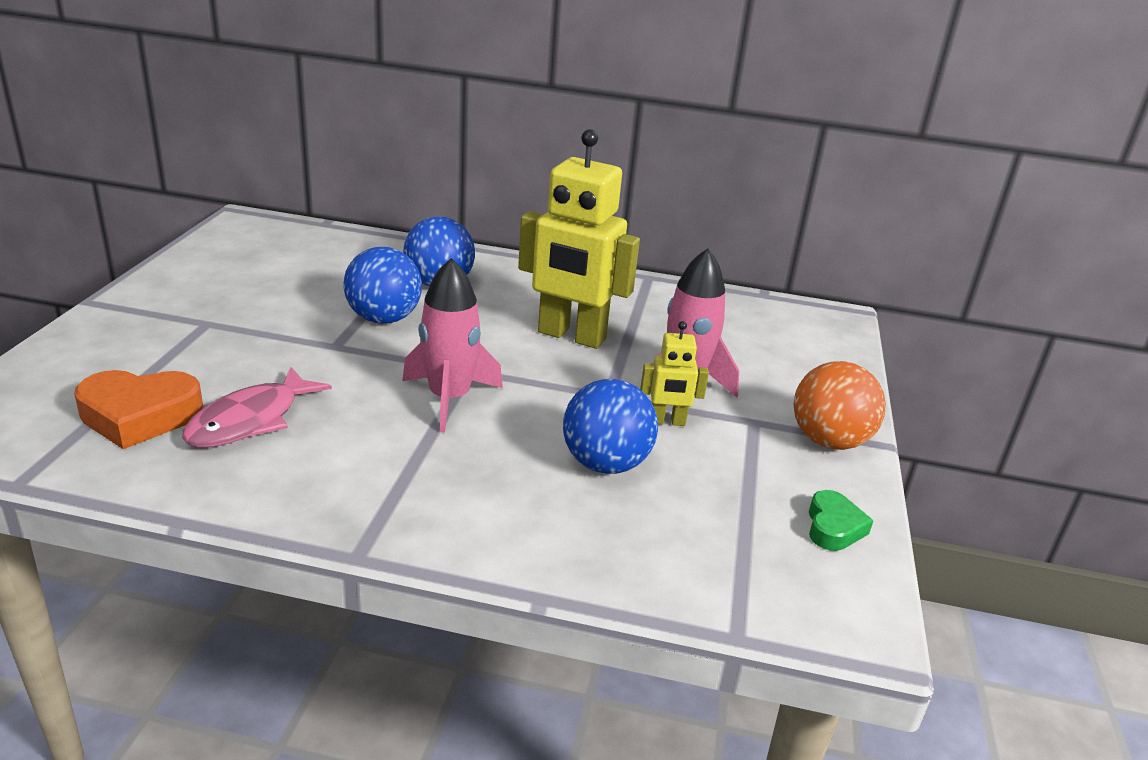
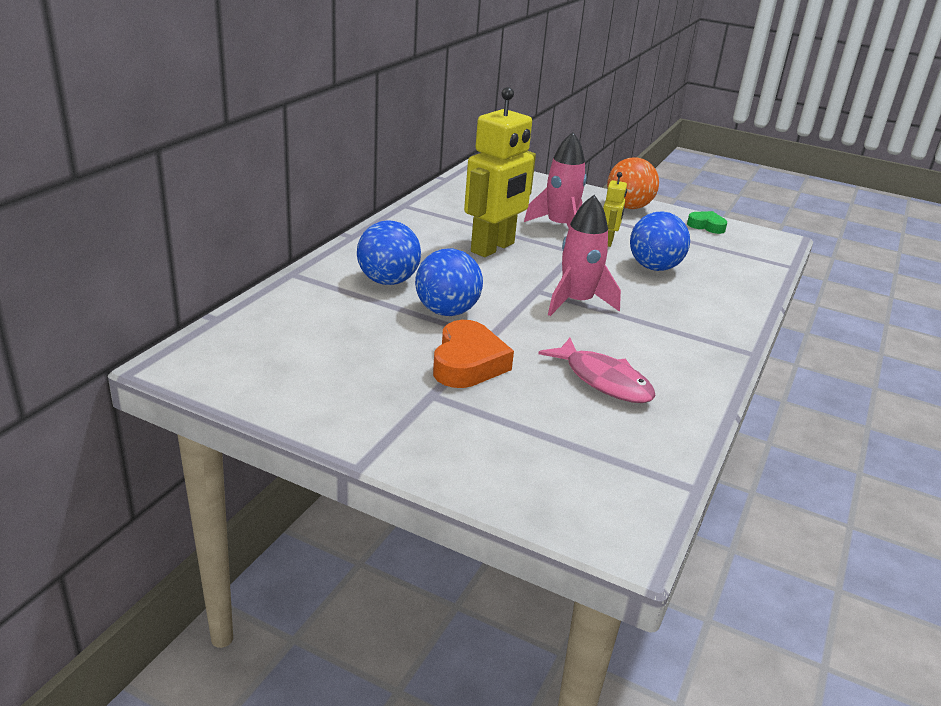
camera: 75 degrees left, 0 degrees up
(140, 416) = (595, 430): orange heart -> orange heart (468, 363)

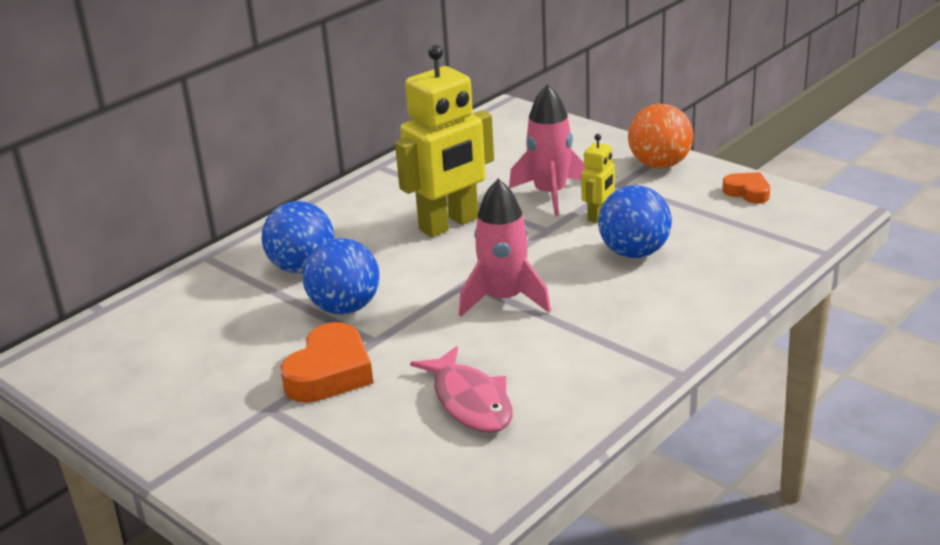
camera: 20 degrees right, 0 degrees up
(706, 226) = (747, 192): green heart -> orange heart

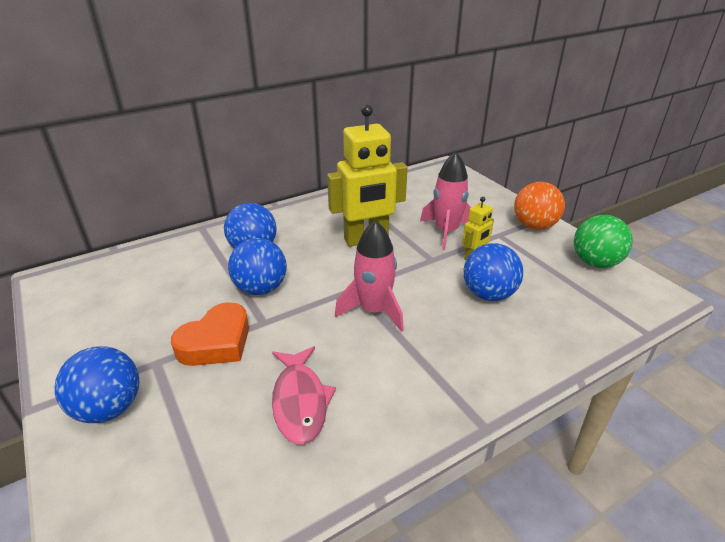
camera: 15 degrees right, 5 degrees up
(248, 460) = (109, 408): none -> blue ball
(747, 192) = (595, 263): orange heart -> green ball

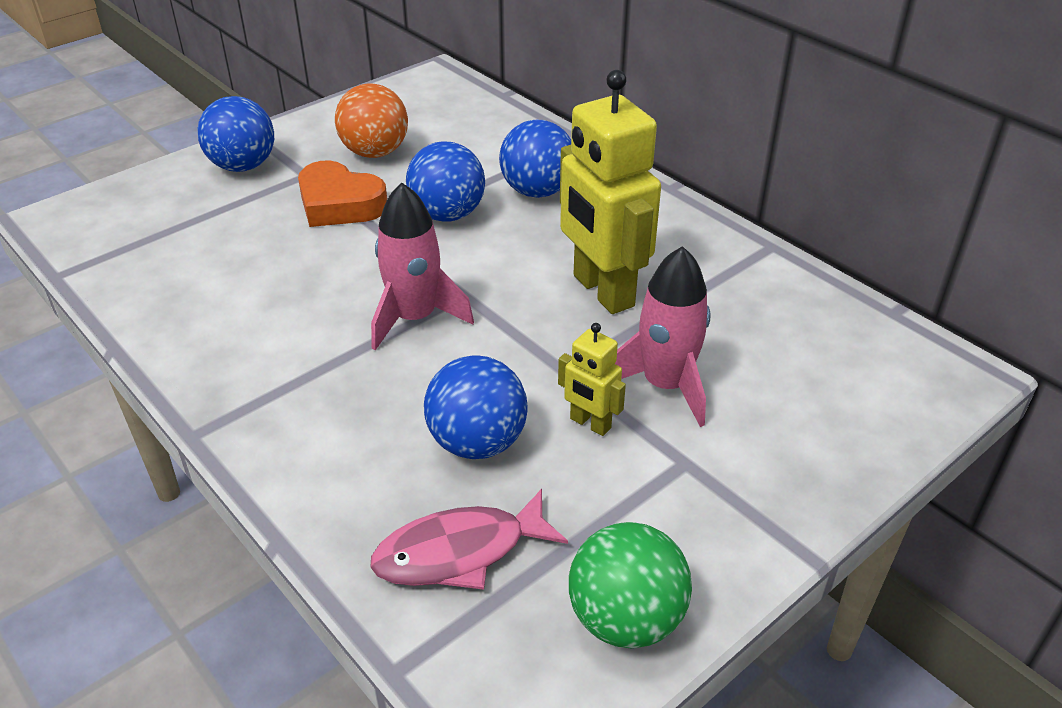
camera: 80 degrees right, 5 degrees up
(300, 401) = (245, 280): pink fish -> pink fish (459, 552)
(534, 226) = (746, 522): orange ball -> orange ball (375, 152)

